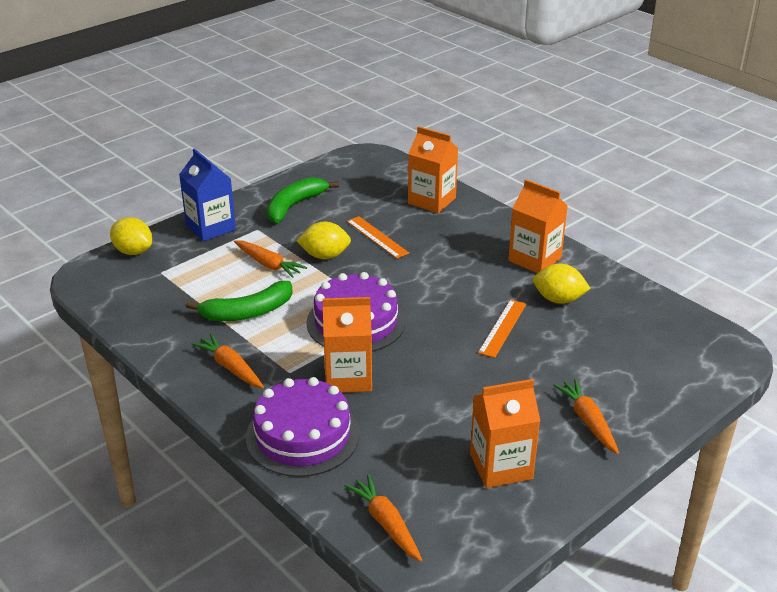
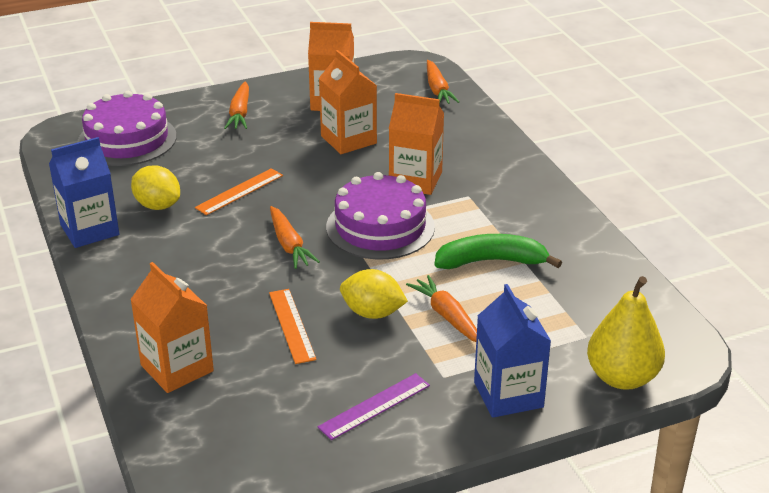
camera: 160 degrees left, 0 degrees up
(133, 251) = (622, 377): yellow lemon -> yellow pear
(230, 367) = (524, 210): orange carrot -> orange carrot (289, 245)
(294, 206) = (375, 406): green banana -> purple ruler
(303, 435) = (476, 147): purple cake -> purple cake (127, 139)
(534, 259) = (133, 253): orange carton -> orange carton (348, 140)
(588, 268) = (89, 230): none -> blue carton

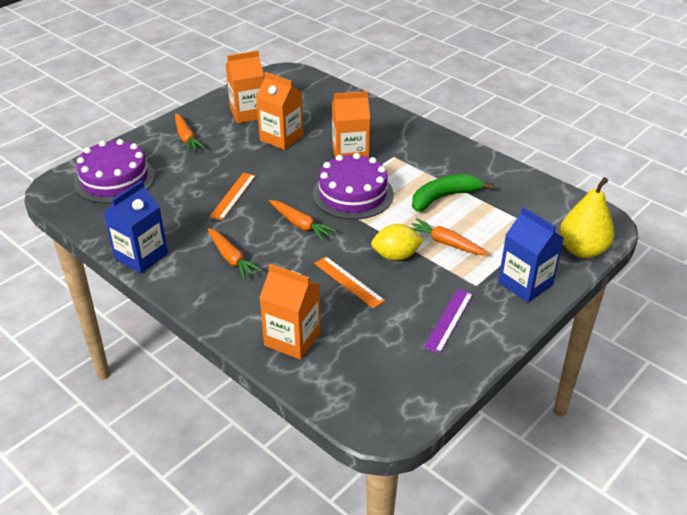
camera: 25 degrees left, 5 degrees up
(157, 205) = (179, 223): yellow lemon -> none
(437, 90) = (314, 87): orange carrot -> orange carrot (231, 258)

